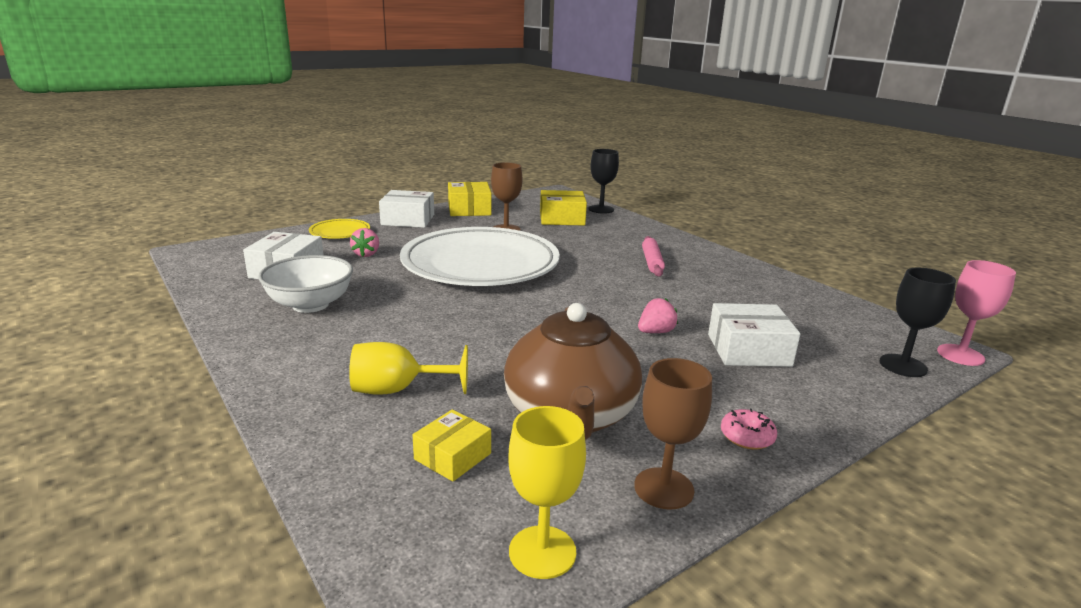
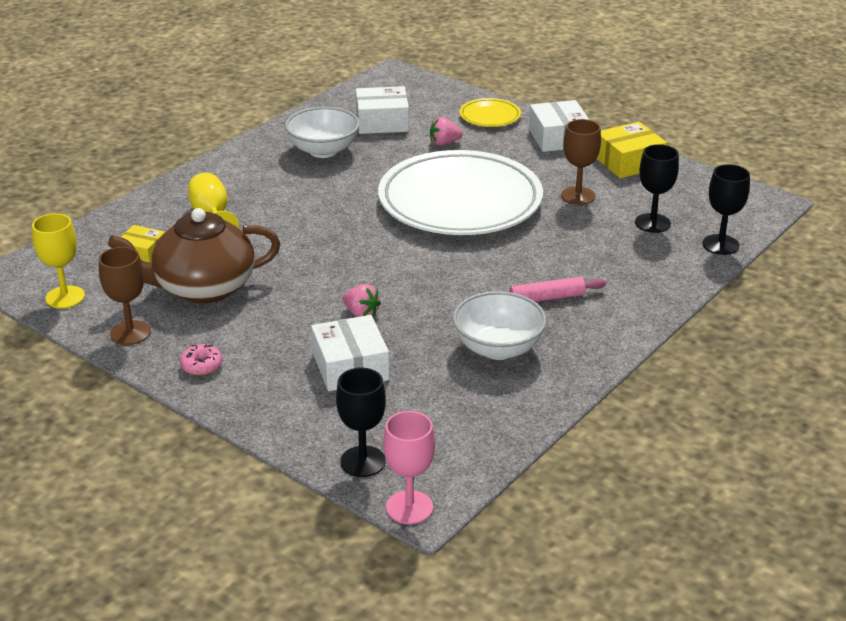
camera: 75 degrees right, 10 degrees up
(562, 218) = (652, 223): yellow box -> black goblet
(722, 288) = (498, 348): none -> white bowl

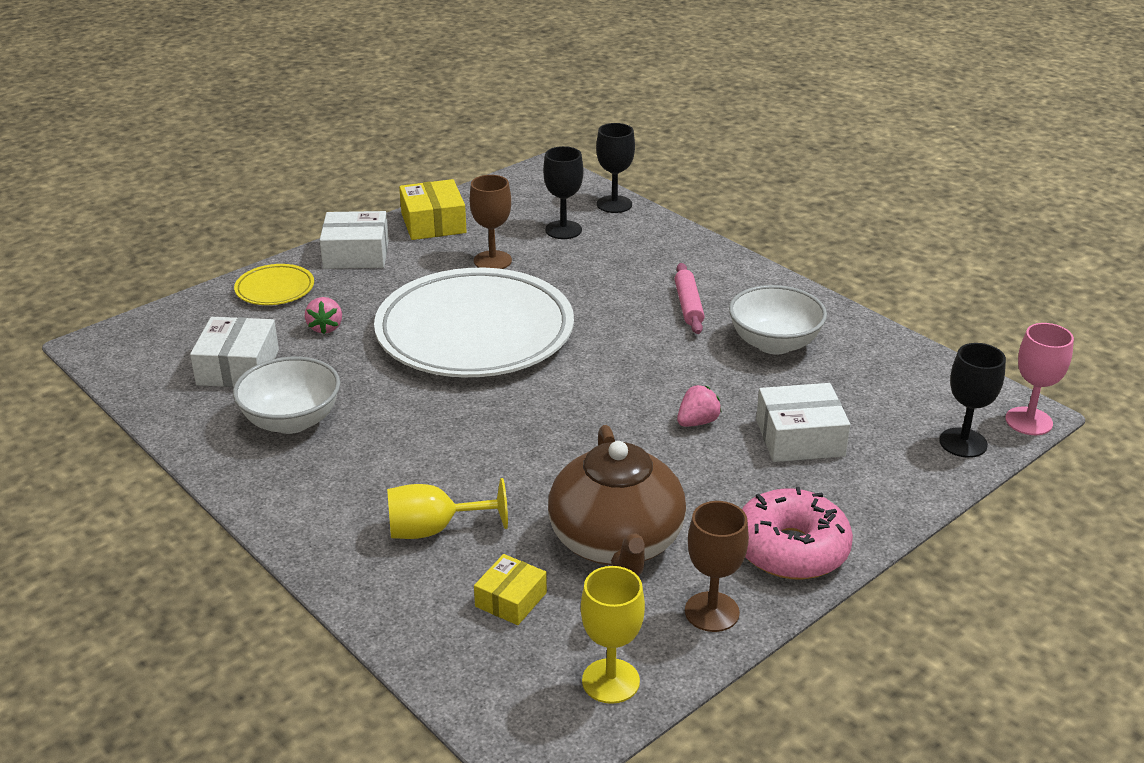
camera: 80 degrees left, 0 degrees up
(201, 365) = (791, 549): pink donut -> pink donut, size x2.19

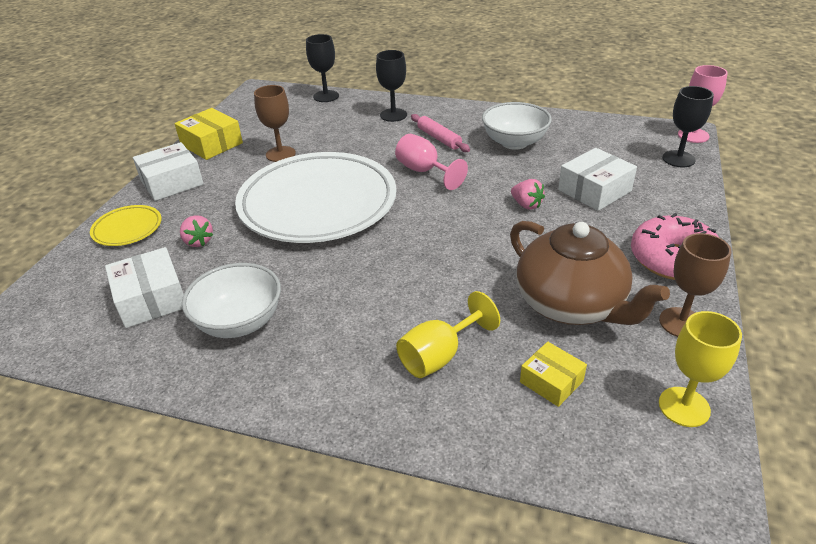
camera: 30 degrees left, 5 degrees up
(511, 599) = (551, 381): yellow box -> yellow box turned 45 degrees counterclockwise
(563, 230) = (309, 120): black goblet -> black goblet (393, 115)
(626, 339) = (424, 171): none -> pink goblet
(697, 422) = (526, 205): pink strawberry -> pink strawberry turned 120 degrees clockwise

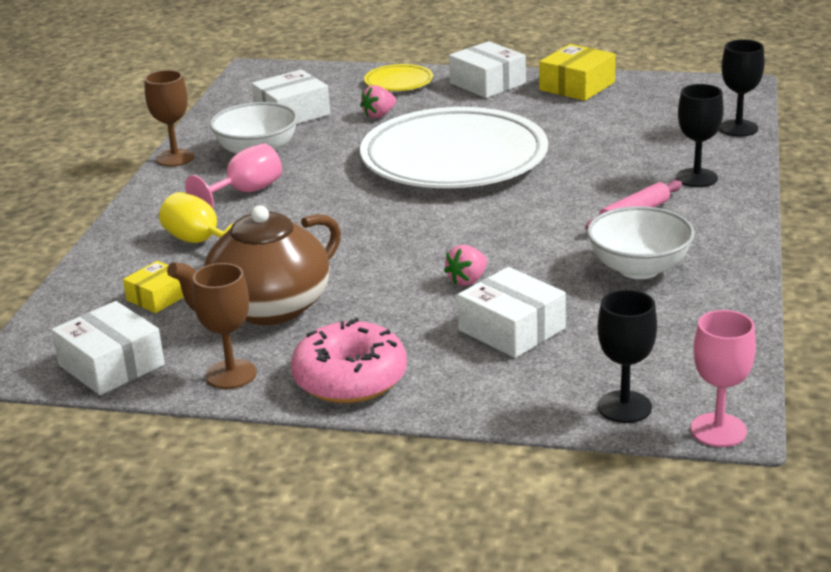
camera: 85 degrees right, 10 degrees down
(280, 154) = (563, 124): brown goblet -> brown goblet (175, 158)
(424, 171) = (539, 211): pink goblet -> pink goblet (245, 192)
(684, 407) = (111, 365): yellow goblet -> white box

